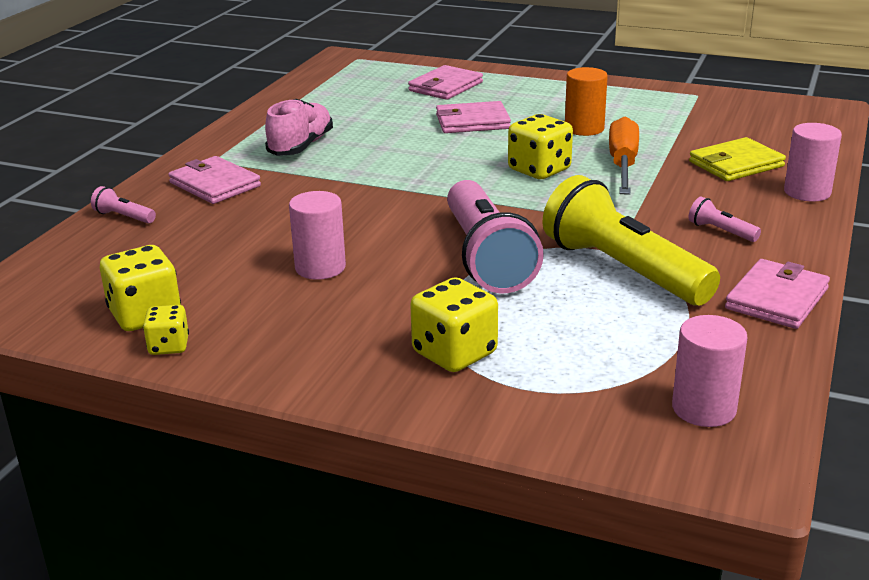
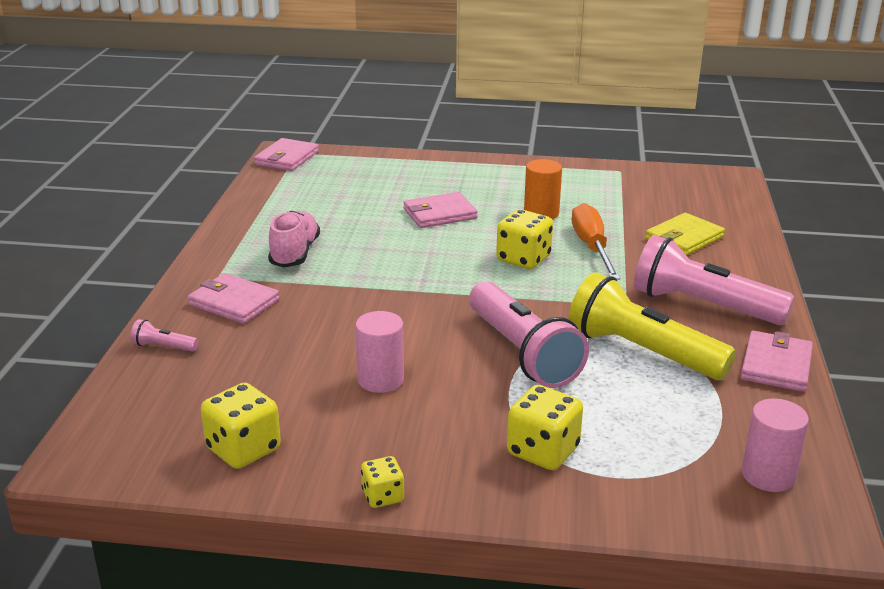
camera: 15 degrees left, 0 degrees up
(169, 346) = (284, 478): yellow dice -> yellow dice (383, 496)
(445, 86) = (396, 178): pink wallet -> pink wallet (286, 158)
(721, 231) = (703, 305): pink flashlight -> pink flashlight, size x2.48
(807, 192) = (753, 260): pink cylinder -> none

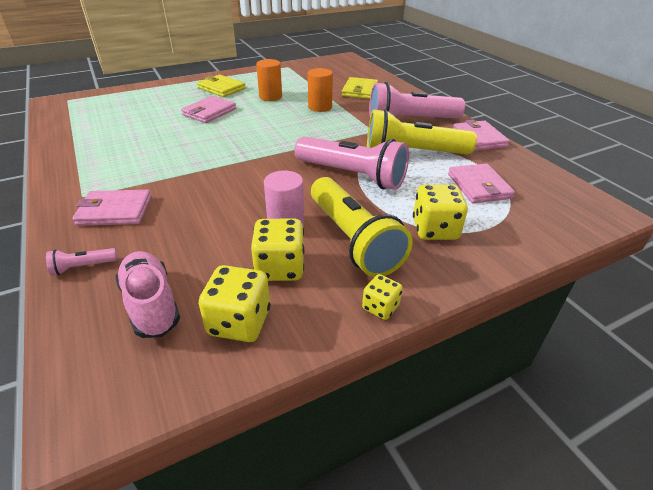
camera: 35 degrees left, 10 degrees up
(286, 158) = (61, 105): pink wallet -> pink wallet (478, 186)
(295, 253) = (131, 162): pink shoe -> pink shoe (151, 304)
(434, 423) = (352, 240): none -> yellow flashlight
(490, 183) = (221, 88): none -> yellow wallet
(523, 259) = (289, 123): yellow dice -> yellow dice (280, 268)
(592, 247) = (320, 107): orange screwdriver -> orange cylinder
(768, 475) = (550, 194): pink cylinder -> none

